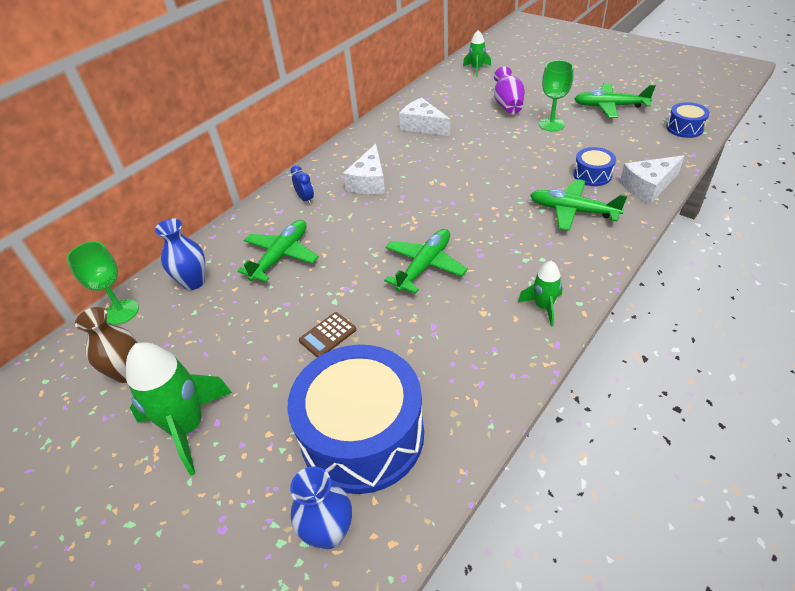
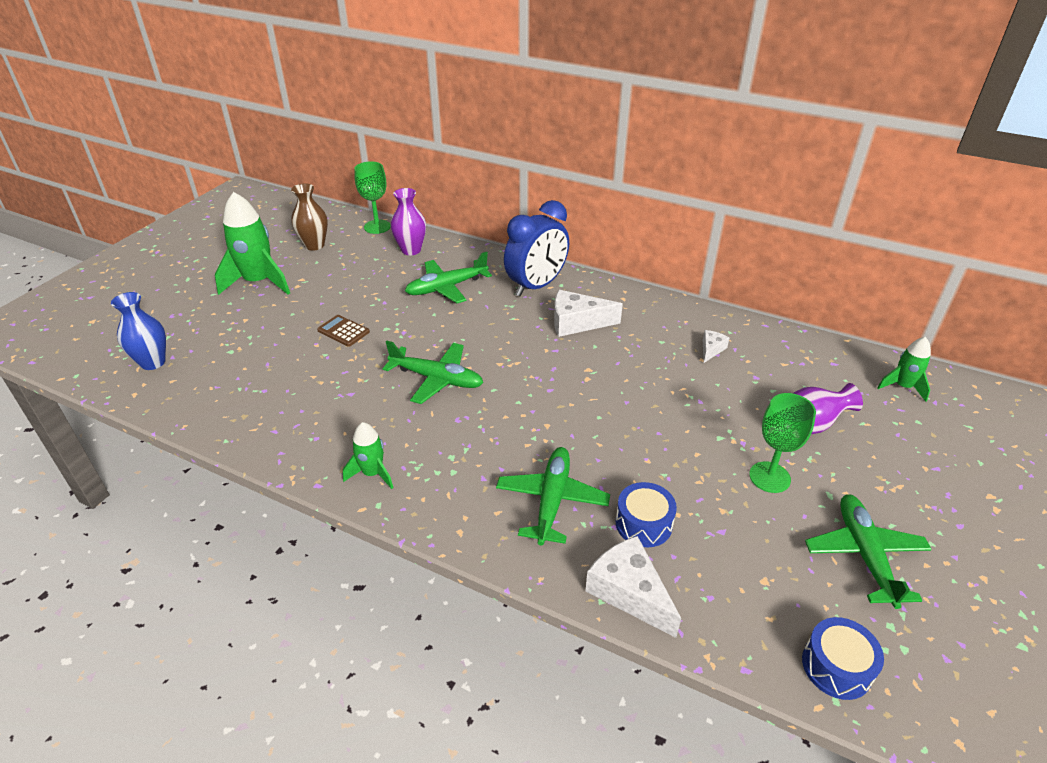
camera: 75 degrees right, 5 degrees down
(193, 282) = (411, 250): blue vase -> purple vase
(281, 256) = (447, 287): green plane -> green plane turned 135 degrees clockwise
(305, 199) = (536, 286): blue clock -> blue clock, size x2.30
(362, 435) = (233, 366): blue drum -> none
(423, 126) = (711, 349): white cheese -> white cheese, size x0.53

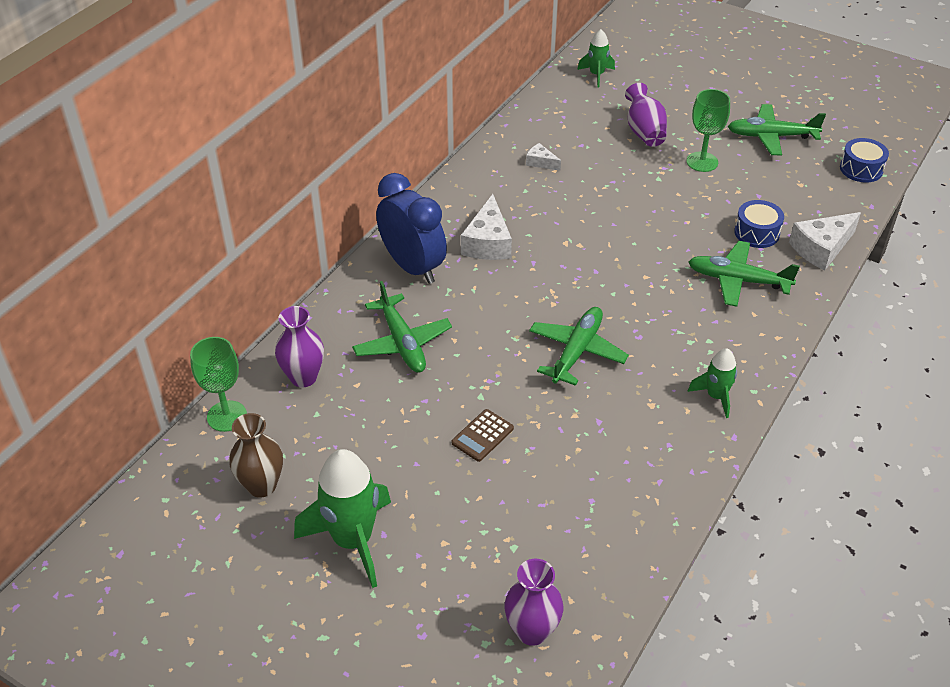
camera: 85 degrees left, 5 degrees up
(153, 362) = (532, 631): blue vase -> purple vase

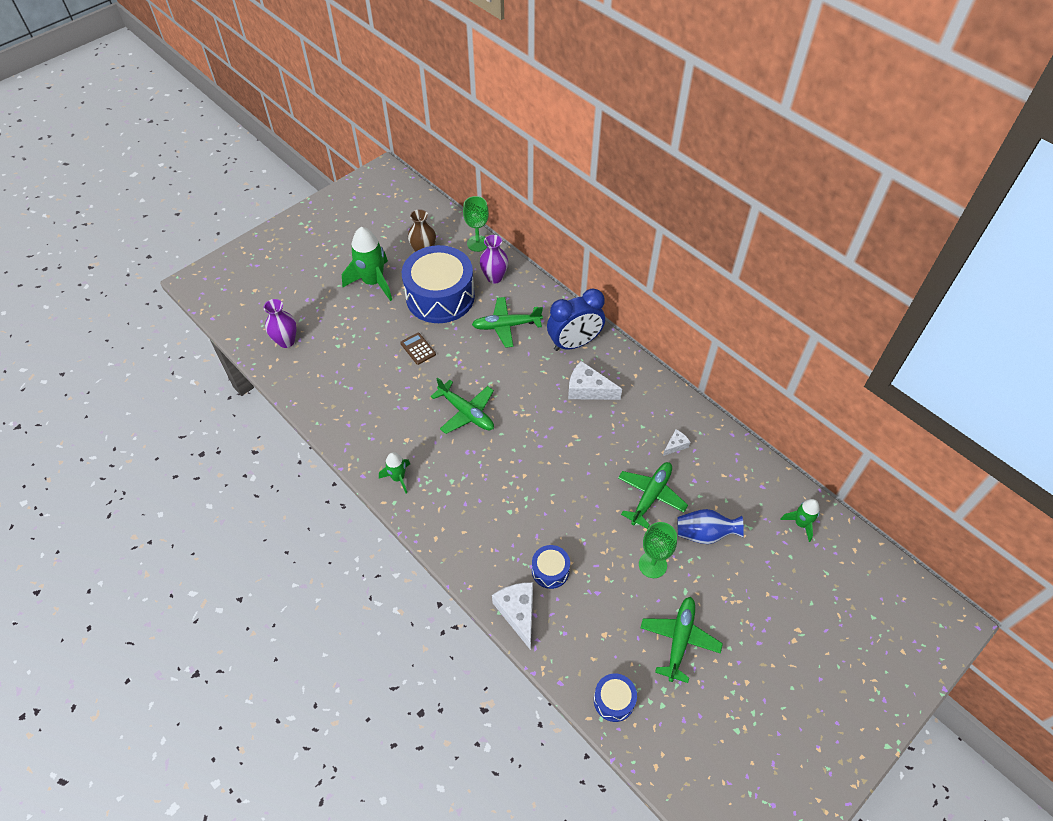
camera: 105 degrees right, 10 degrees up
(363, 436) = (440, 296): none -> blue drum
(644, 132) = (704, 534): purple vase -> blue vase
(738, 280) = (501, 535): green plane -> green plane (650, 496)

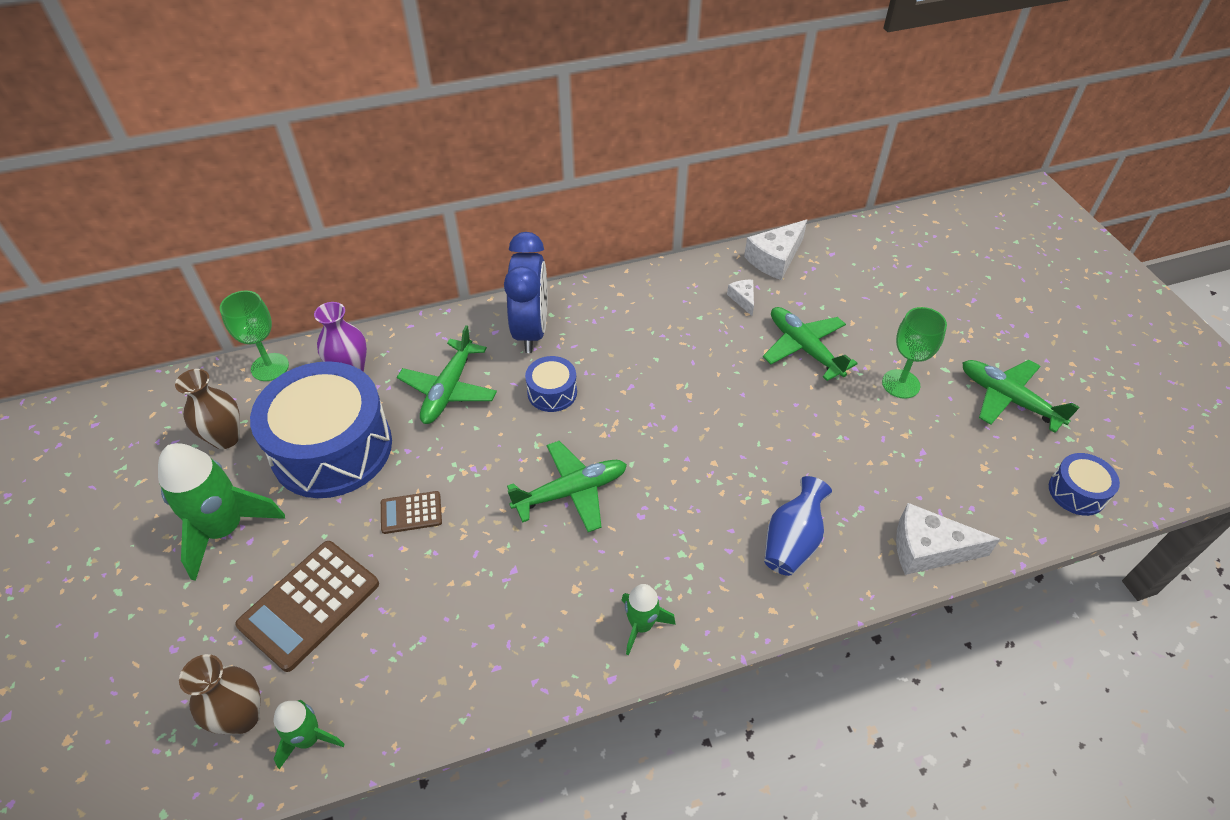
camera: 65 degrees left, 5 degrees down
(286, 341) = (242, 717): purple vase -> brown vase
(349, 335) = (309, 604): none -> brown calculator
(550, 570) = (875, 489): blue drum -> blue drum (552, 392)
(588, 389) = (614, 345): white cheese -> white cheese (775, 259)
(704, 534) = (875, 323): blue vase -> blue vase (792, 541)
(800, 523) = (890, 245): green rocket -> green rocket (309, 738)

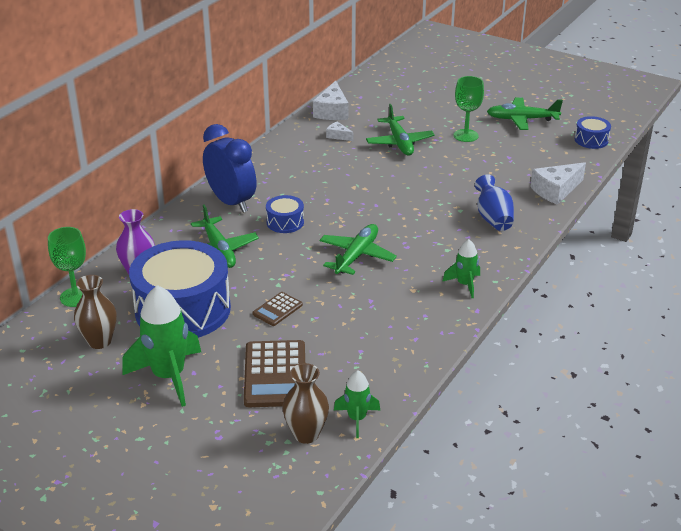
camera: 40 degrees left, 15 degrees down
(804, 348) = (399, 142): green plane -> green plane turned 120 degrees counterclockwise

